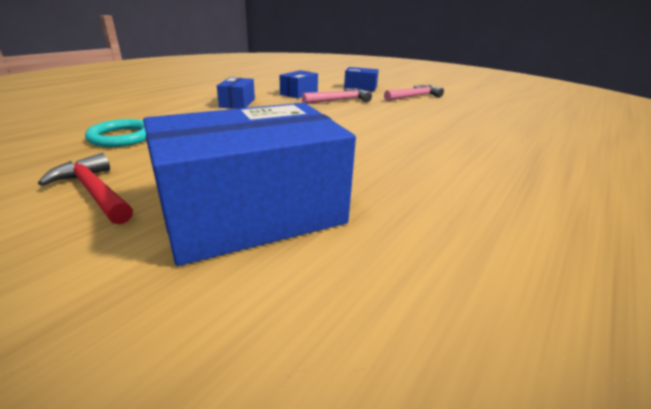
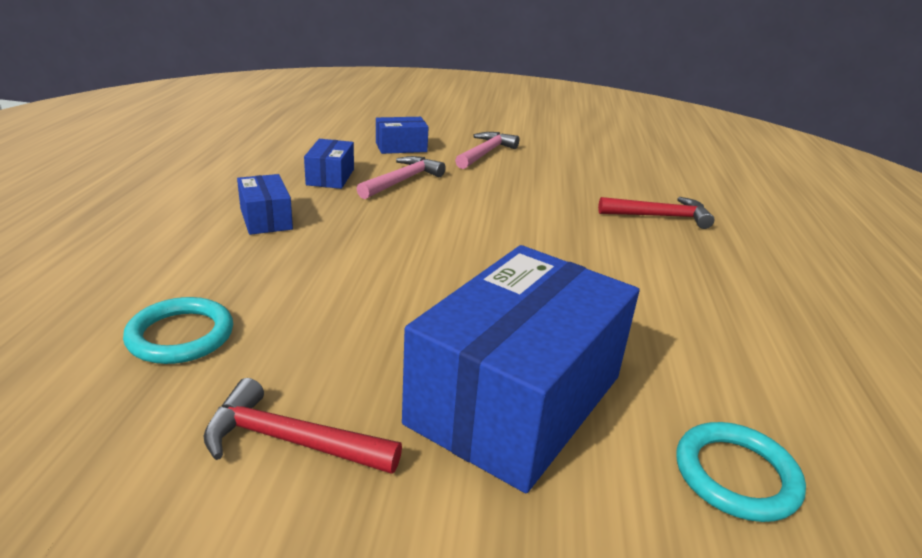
camera: 30 degrees left, 0 degrees up
(366, 323) = (736, 475): none -> turquoise ring
(516, 145) = (660, 216): none -> red hammer

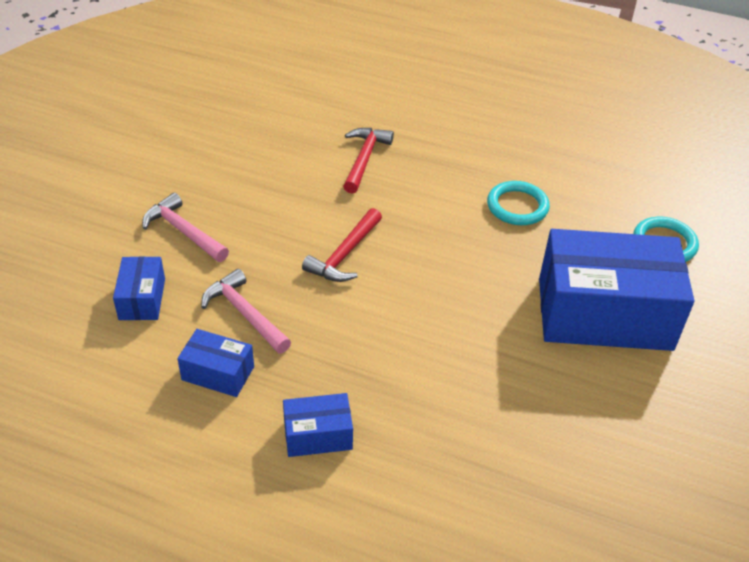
camera: 75 degrees left, 15 degrees up
(180, 335) = (525, 495): turquoise ring -> turquoise ring (517, 206)
(290, 441) = (642, 430): red hammer -> red hammer (344, 255)
(516, 400) = (604, 313): blue box -> blue box turned 45 degrees counterclockwise

